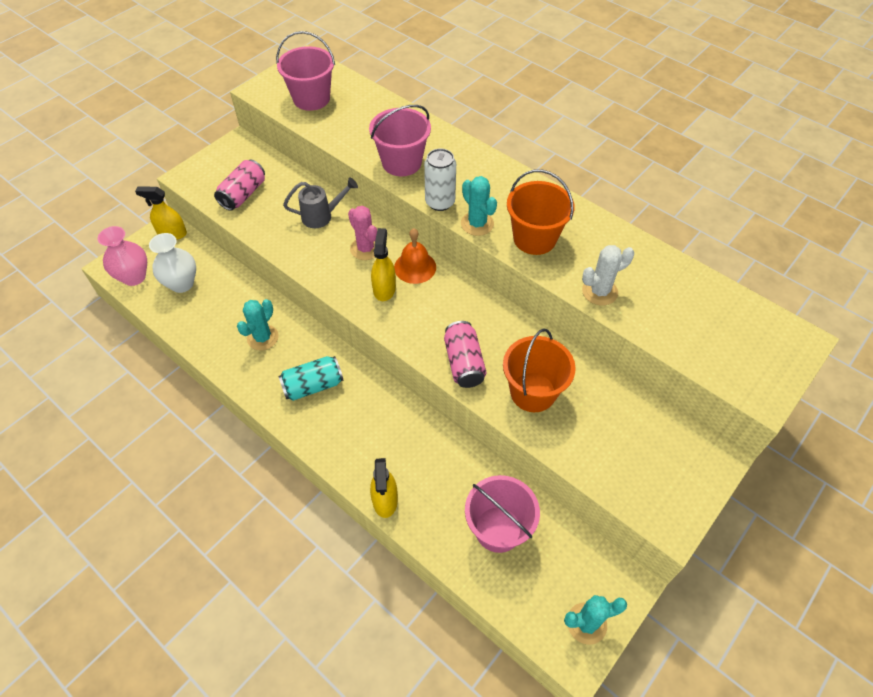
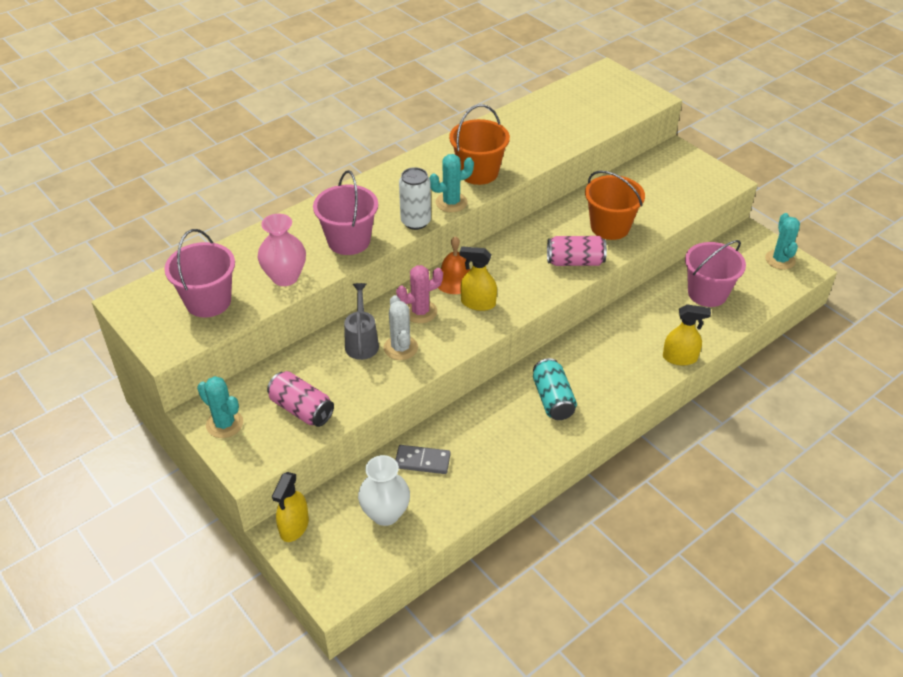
camera: 80 degrees left, 10 degrees down
(134, 277) = (360, 566): pink vase -> pink vase (285, 277)
(235, 299) = (422, 461): none -> grey domino
(263, 337) = (484, 437): turquoise cactus -> turquoise cactus (224, 424)
(599, 291) = (546, 149): white cactus -> white cactus (400, 348)

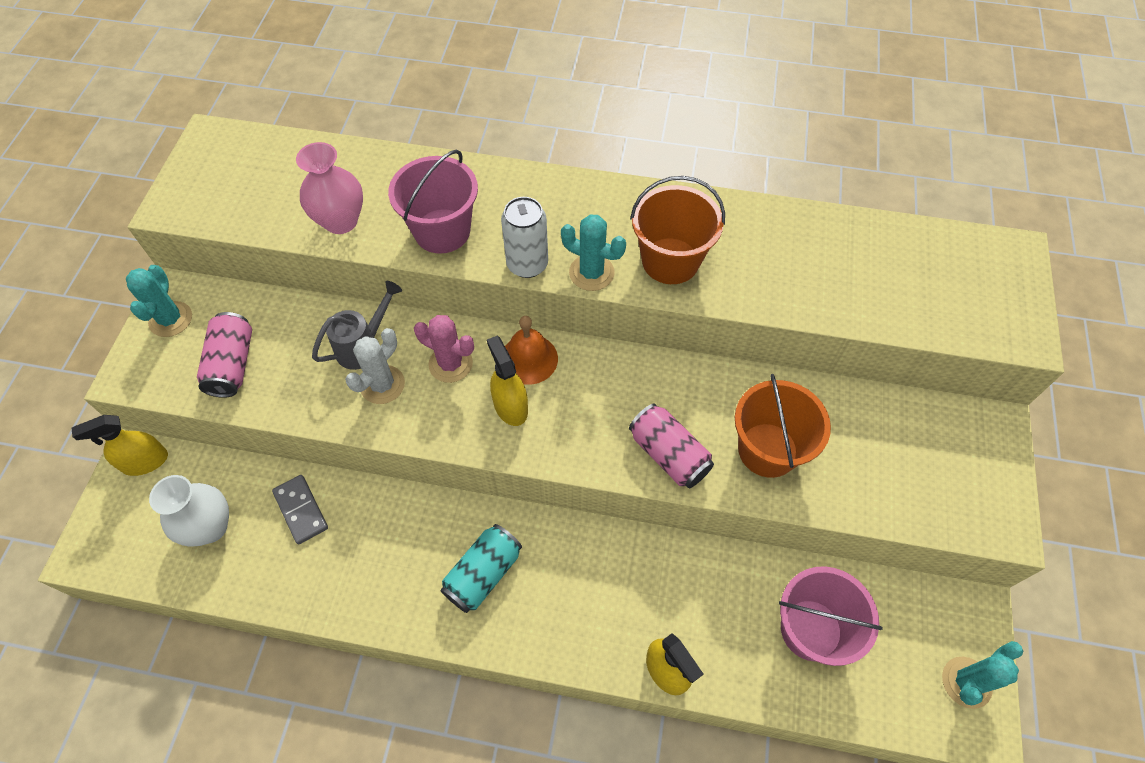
camera: 50 degrees right, 15 degrees up
(208, 301) = (257, 190): pink bucket -> none

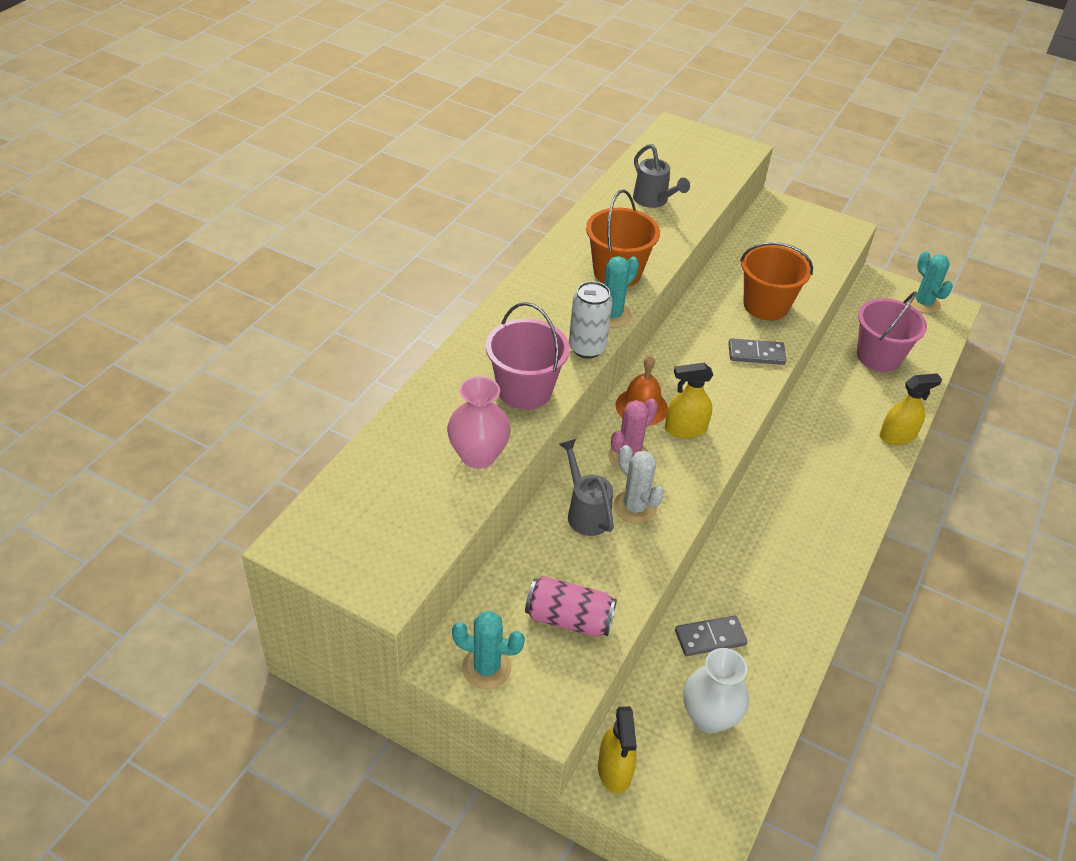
camera: 75 degrees left, 15 degrees down
(483, 574) = (802, 520): turquoise can -> none
(668, 454) = (756, 354): pink can -> grey domino
(832, 265) = (653, 201): none -> grey watering can

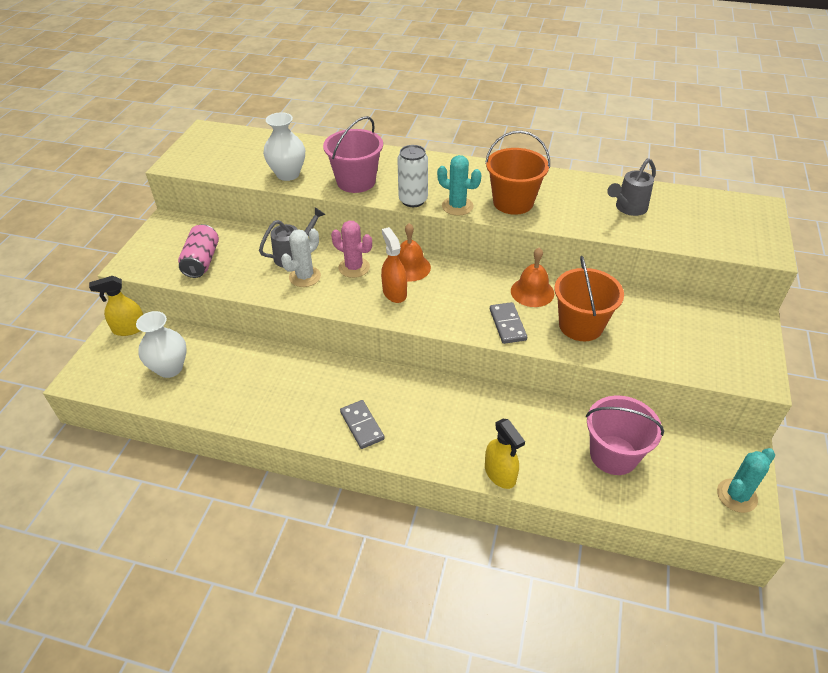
camera: 80 degrees right, 0 degrees up
(478, 456) = (288, 174): pink vase -> white vase
(486, 668) = (163, 236): turquoise cactus -> none
(685, 429) = (394, 292): yellow spray bottle -> orange spray bottle
(708, 323) = (532, 292): none -> orange bell
(710, 637) = (236, 362): grey domino -> grey domino (362, 425)

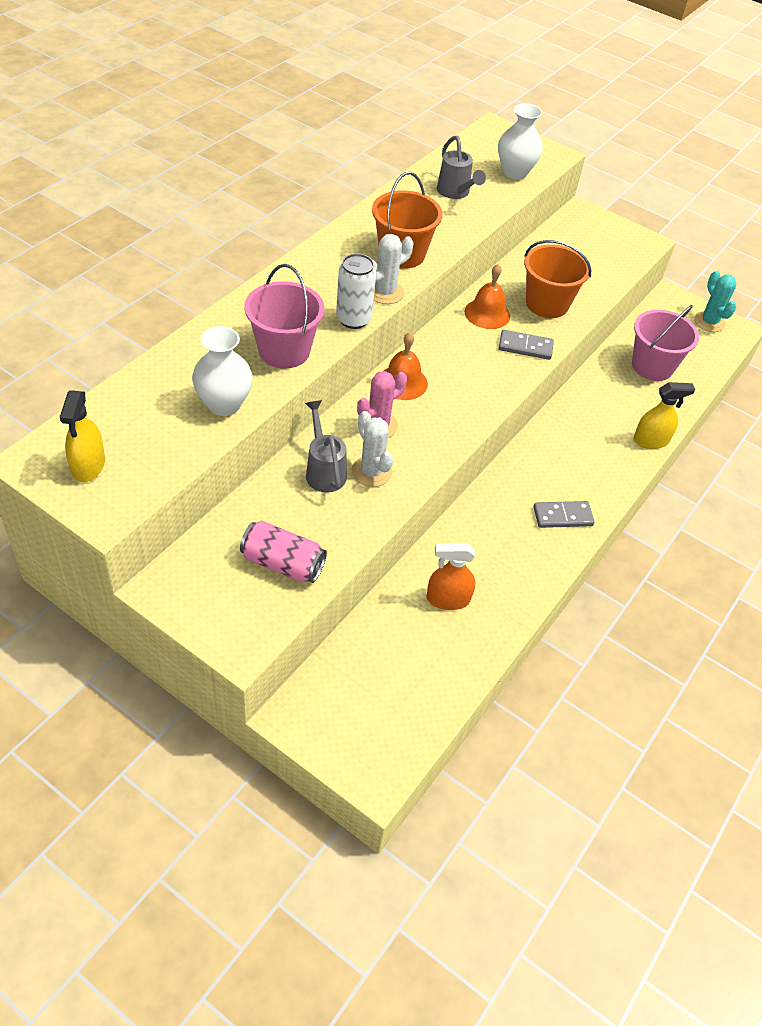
camera: 75 degrees left, 5 degrees up
(129, 328) = (303, 706): yellow spray bottle -> yellow spray bottle (88, 466)
(170, 368) = (403, 670): white vase -> white vase (515, 172)
(394, 292) = (438, 407): orange spray bottle -> orange spray bottle (447, 599)
(457, 206) = (385, 292): turquoise cactus -> white cactus

